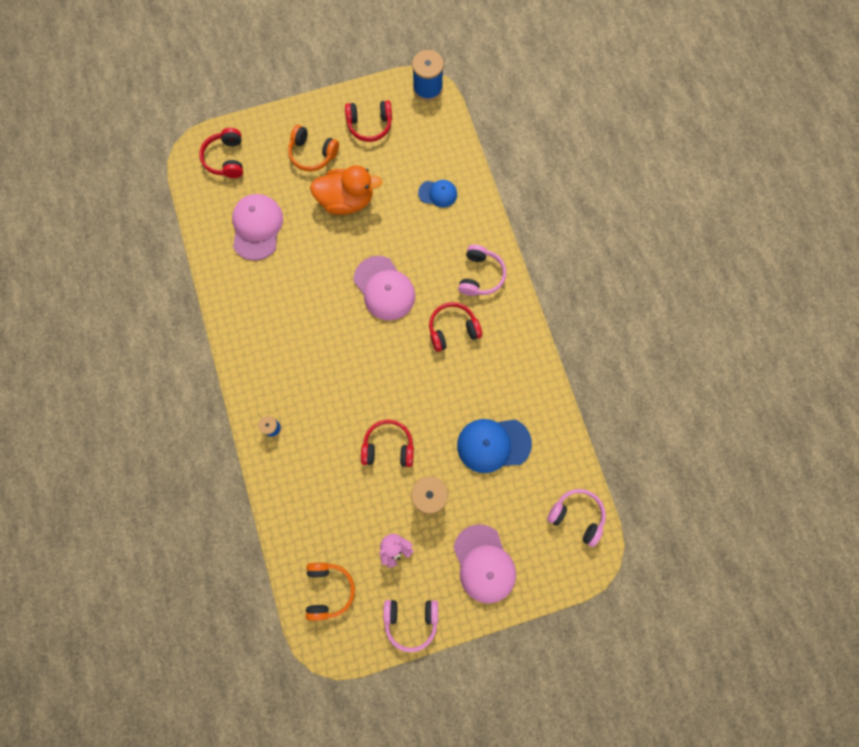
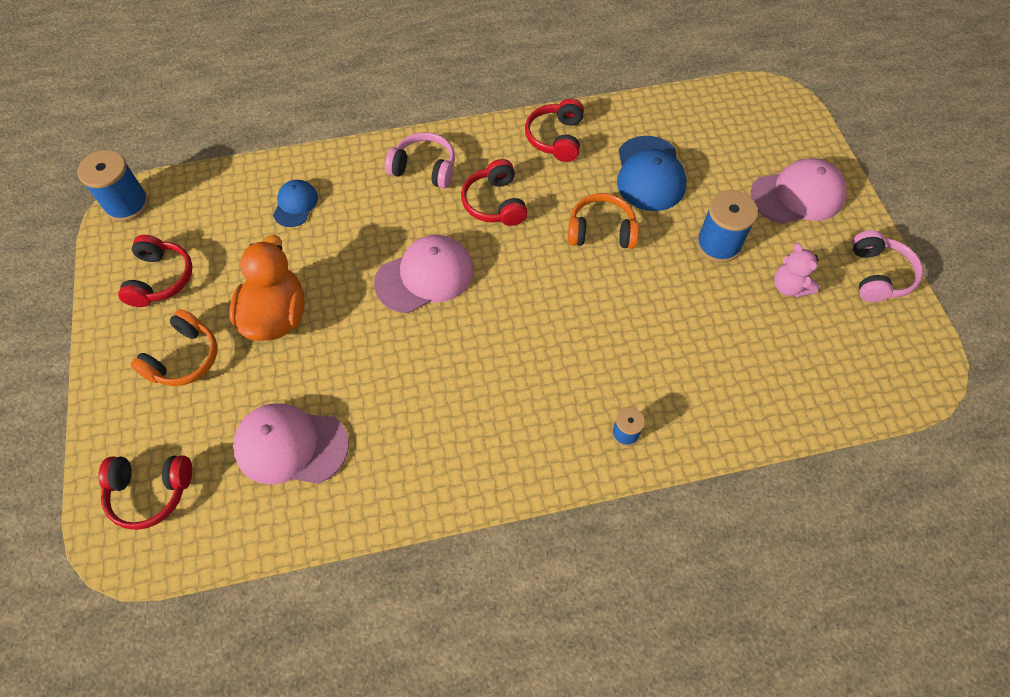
camera: 85 degrees left, 15 degrees down
(328, 589) = (853, 368): orange headphones -> orange headphones (601, 231)
(388, 447) = (653, 285): red headphones -> red headphones (556, 138)
(576, 516) = (733, 106): pink headphones -> none

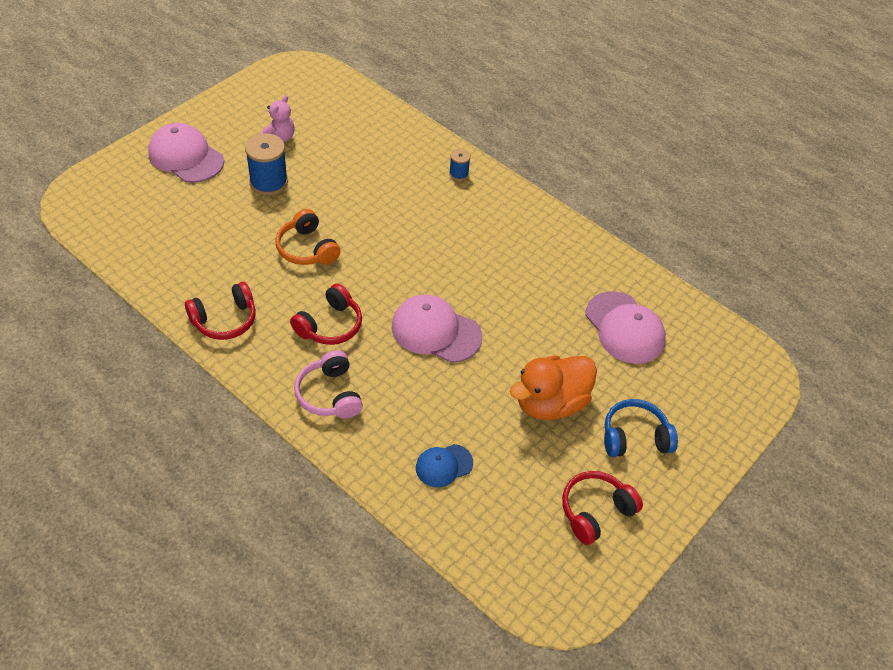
camera: 130 degrees left, 10 degrees down
(127, 204) = (558, 609): blue spool -> none
(150, 492) = (725, 382): red headphones -> none
(184, 358) = (634, 437): orange headphones -> blue headphones
(649, 174) = (224, 244): blue cap -> none
(878, 275) = (235, 101): pink headphones -> none

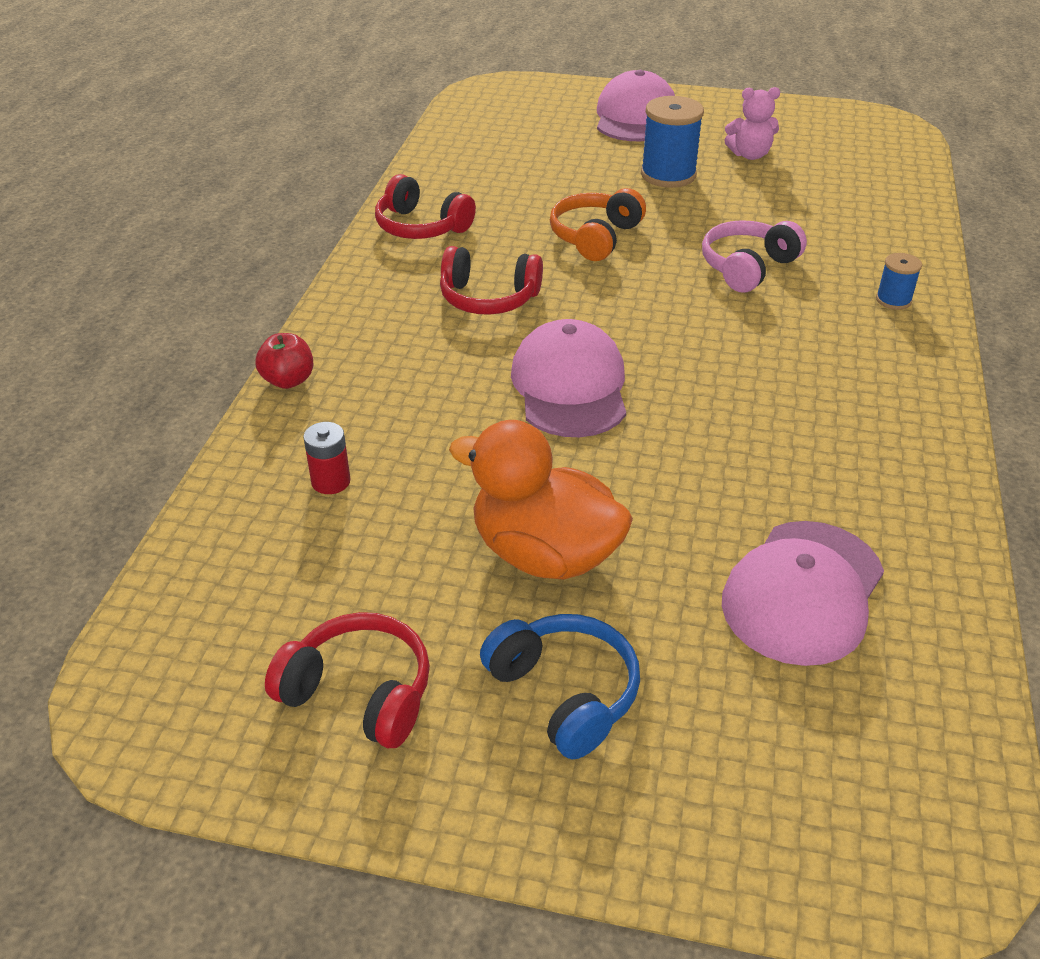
camera: 65 degrees right, 10 degrees down
(329, 394) = (374, 339): pink headphones -> pink headphones (747, 267)
(339, 451) = (288, 380): none -> red apple
(444, 465) = (331, 481): blue cap -> red battery

